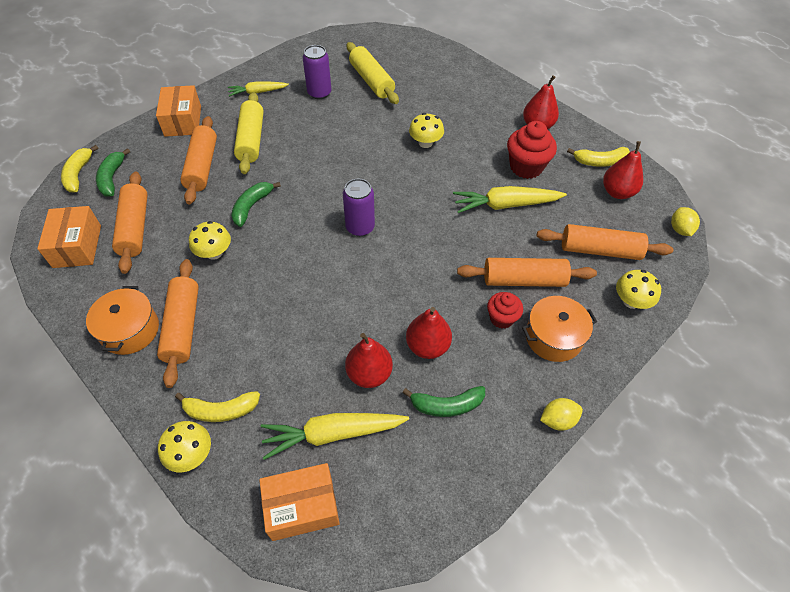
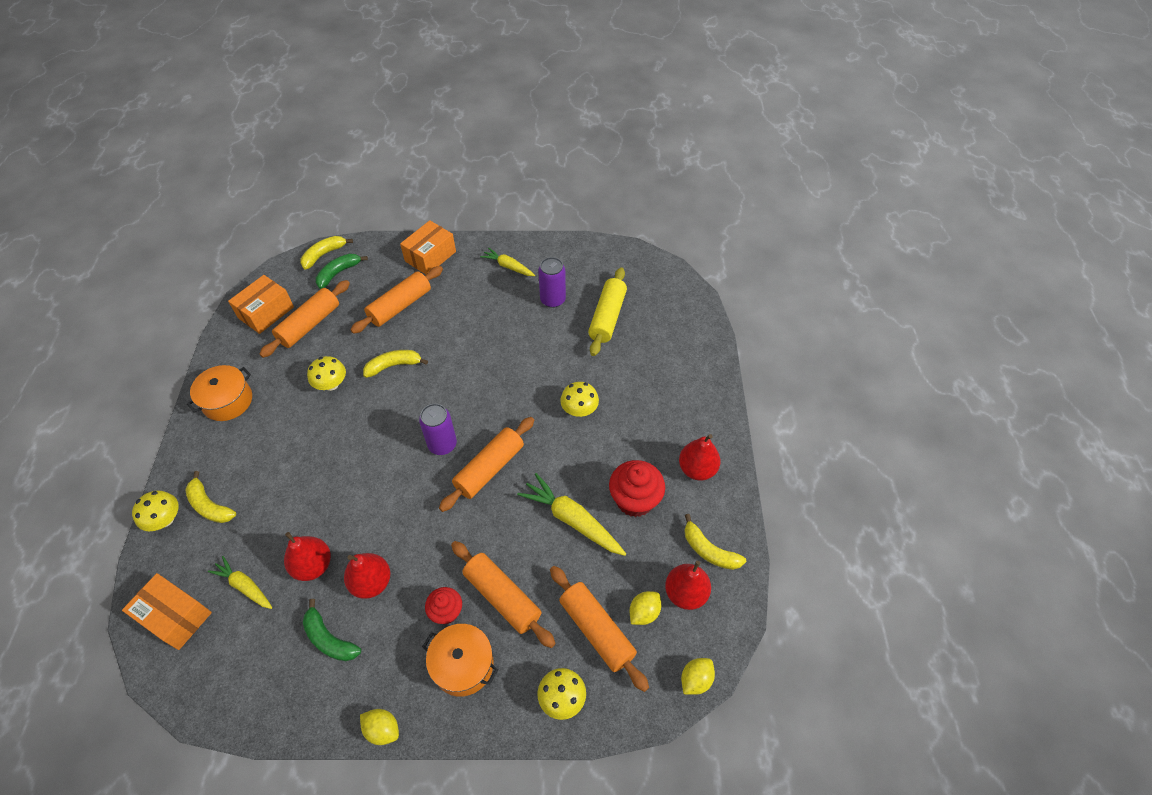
camera: 45 degrees right, 0 degrees up
(183, 327) = (255, 425): orange rolling pin -> orange rolling pin (489, 469)
(251, 140) = (456, 307): yellow rolling pin -> none
(252, 206) = (394, 366): green banana -> yellow banana
(333, 434) = (244, 586): yellow carrot -> yellow carrot, size x0.62
(610, 220) = (644, 612): none -> yellow lemon

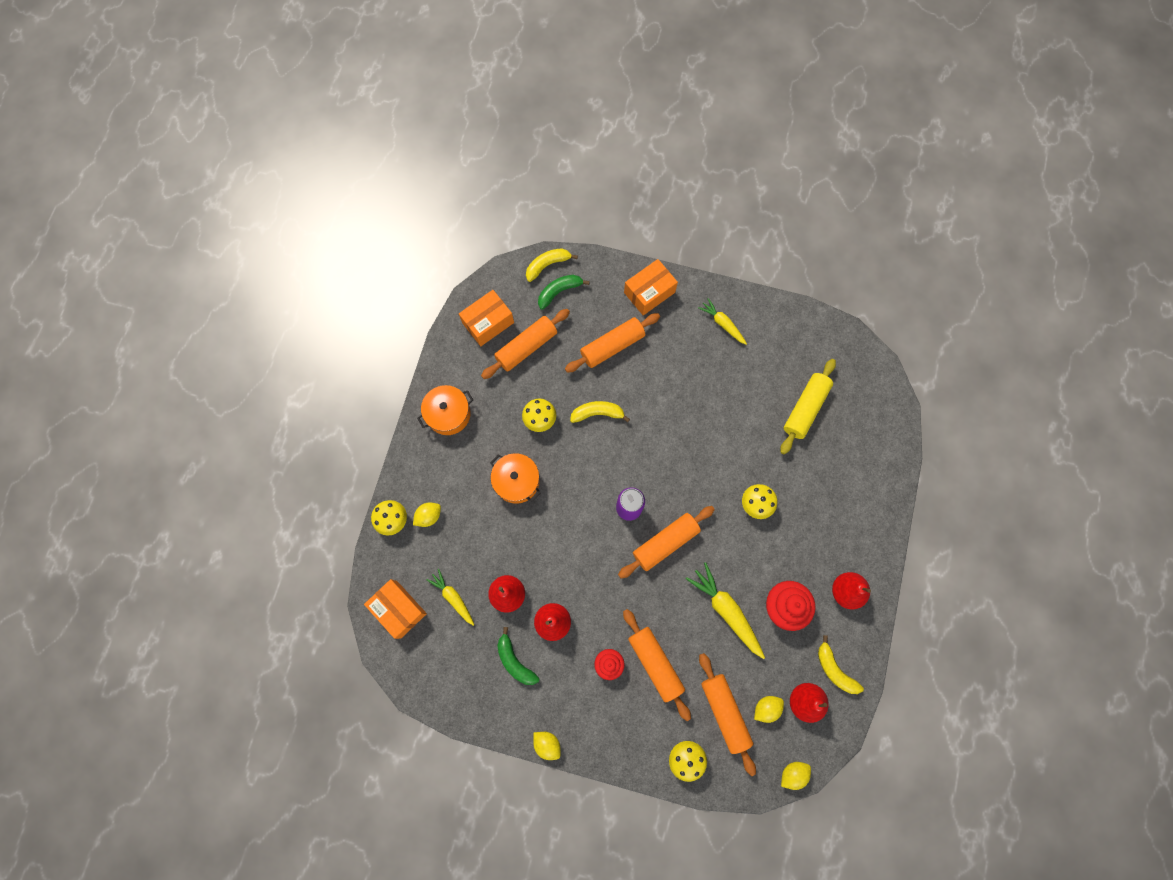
camera: 15 degrees right, 20 degrees up
(210, 505) = (429, 516): yellow banana -> yellow lemon
(463, 665) = (614, 711): orange pot -> orange pot (516, 481)
(552, 300) = (757, 375): purple can -> none

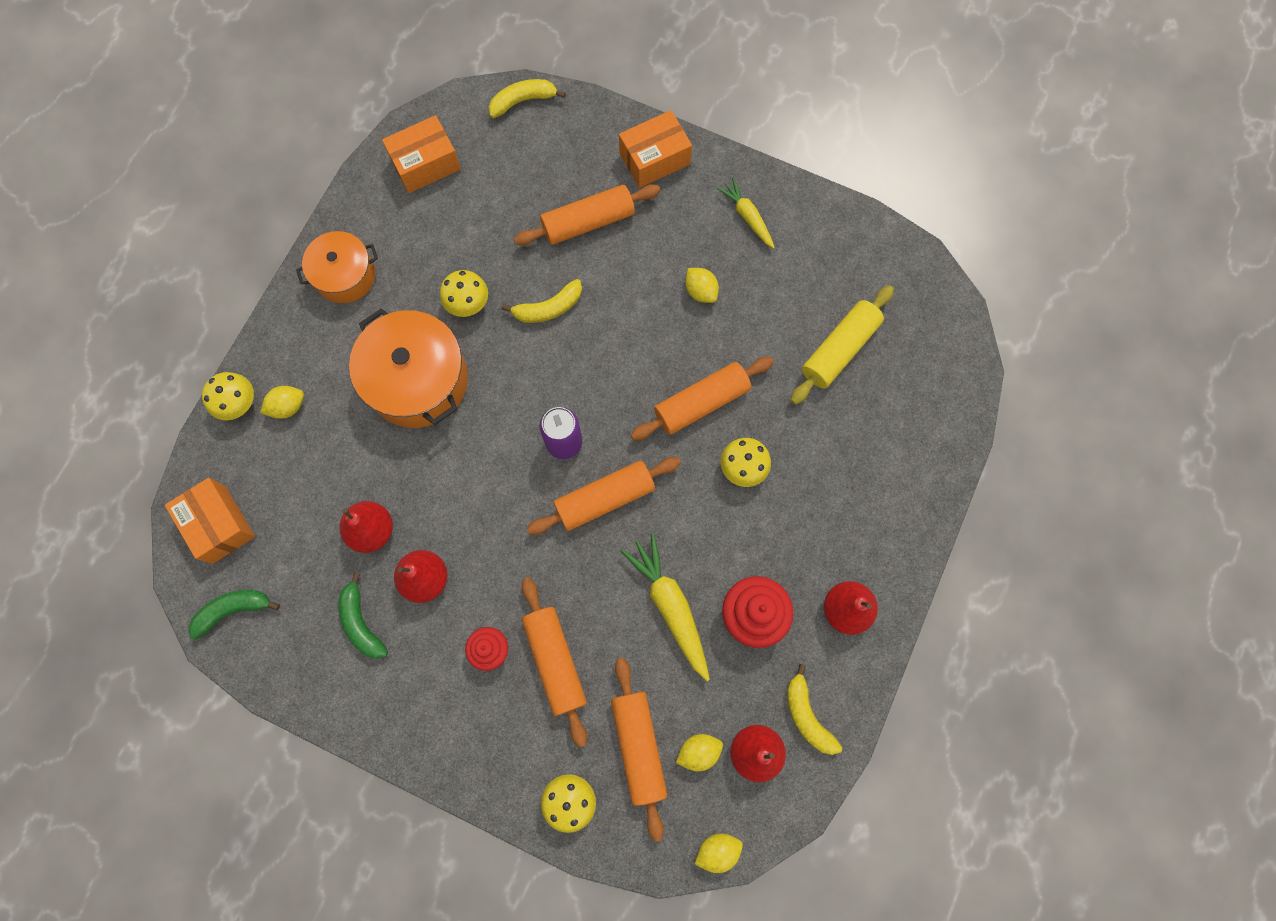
camera: 10 degrees right, 0 degrees up
(453, 597) = (296, 521): yellow carrot -> none
(516, 481) = (418, 380): orange pot -> orange pot, size x1.60
(526, 347) = (470, 205): orange rolling pin -> orange rolling pin (701, 403)
(547, 744) = (381, 744): yellow lemon -> yellow lemon (700, 291)
(559, 292) = (531, 138): green banana -> green banana (233, 610)
(597, 413) = (548, 308): yellow banana -> yellow banana turned 150 degrees clockwise

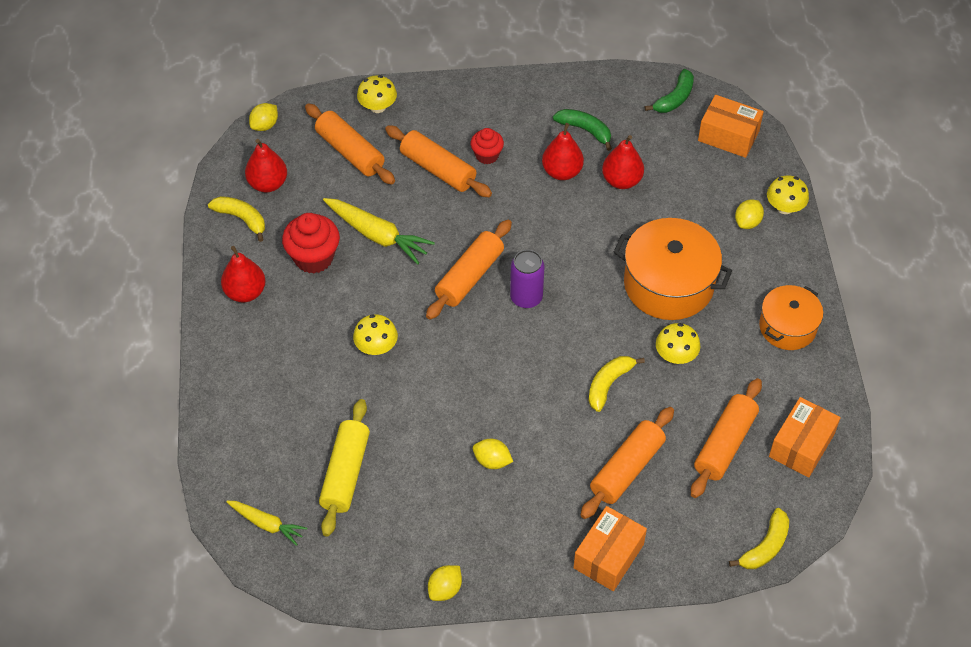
camera: 150 degrees right, 20 degrees down
(698, 751) = (307, 167): yellow lemon -> yellow lemon (445, 589)
(701, 403) = (437, 376): orange rolling pin -> orange rolling pin (724, 444)
(747, 216) = (491, 547): yellow carrot -> yellow carrot (267, 524)

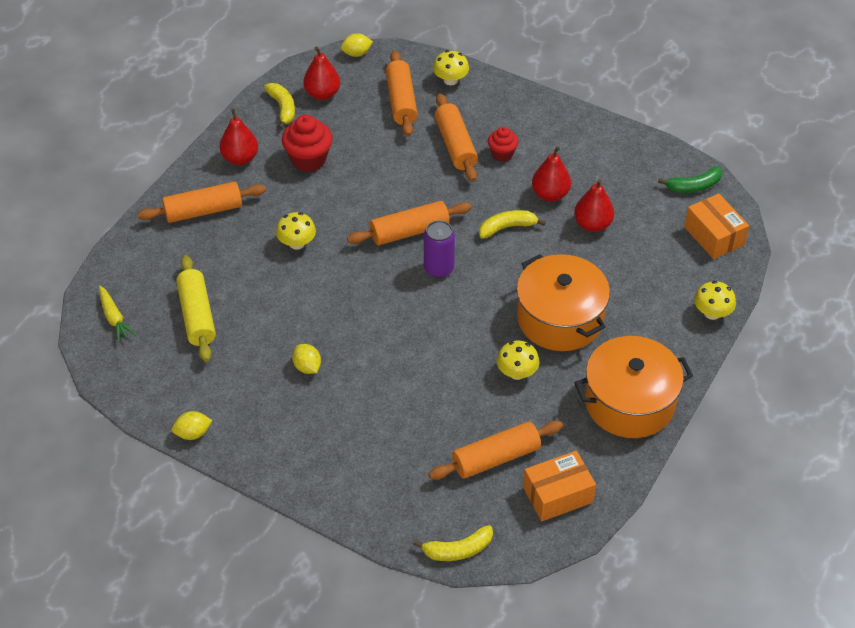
camera: 35 degrees right, 5 degrees down
(345, 473) = (197, 315): yellow rolling pin -> yellow rolling pin turned 60 degrees counterclockwise
(377, 235) = (368, 168): yellow carrot -> none
(585, 130) = (597, 174): green banana -> none
(608, 384) = (444, 363): yellow banana -> yellow banana (507, 227)
(608, 556) = (331, 483): orange box -> none
(627, 469) = (402, 431): orange rolling pin -> orange rolling pin (203, 211)
(747, 222) = (669, 307): yellow lemon -> none
(787, 327) = (629, 402): orange pot -> orange pot, size x1.60

